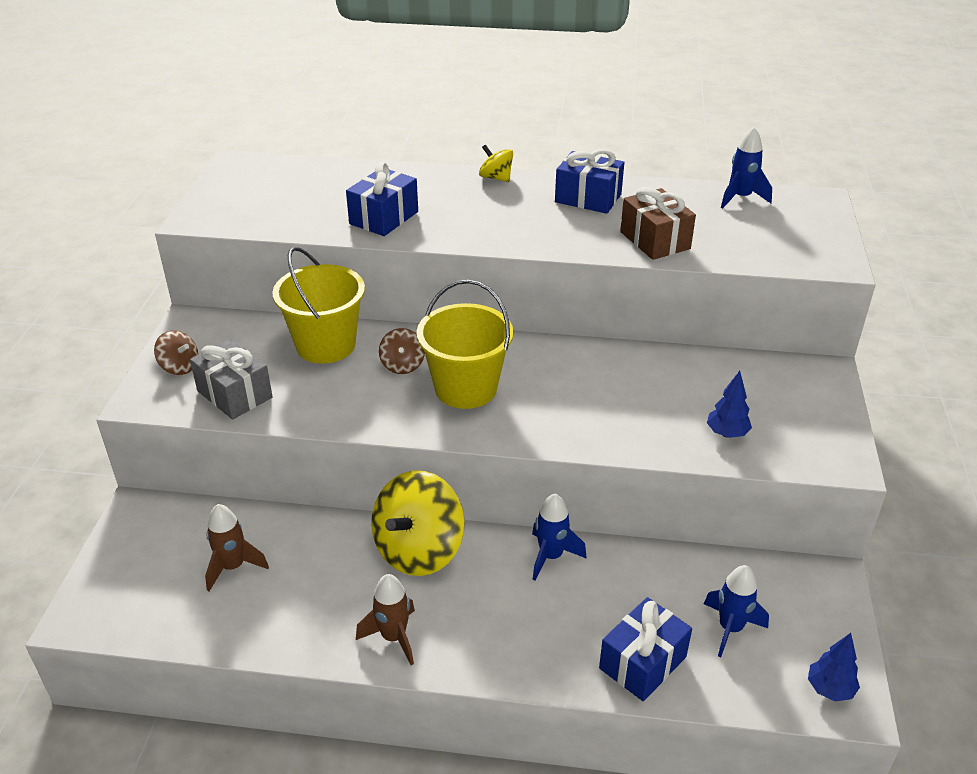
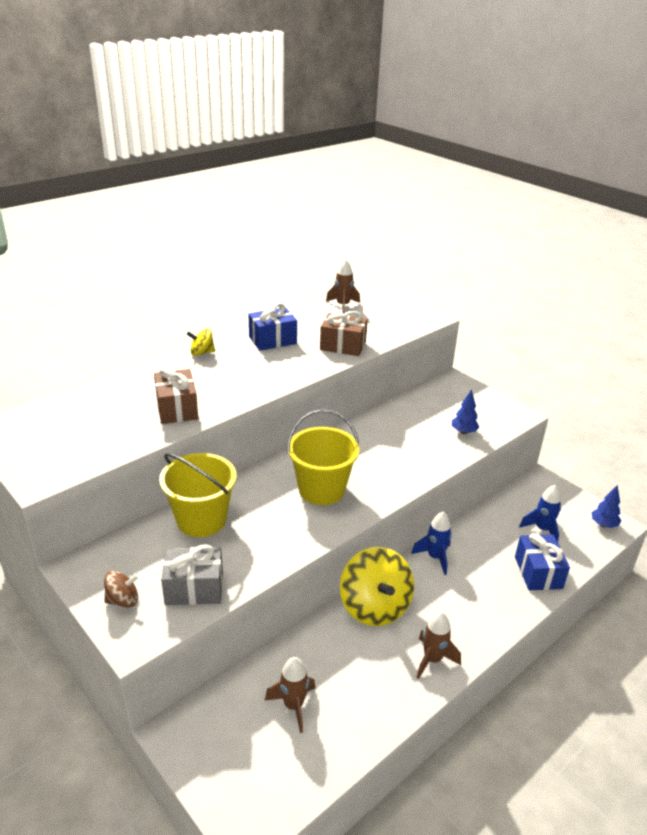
camera: 50 degrees left, 5 degrees down
(384, 218) = (177, 409): blue gift -> brown gift
(402, 365) = (267, 500): brown spinning top -> none
(741, 198) = (343, 306): blue rocket -> brown rocket

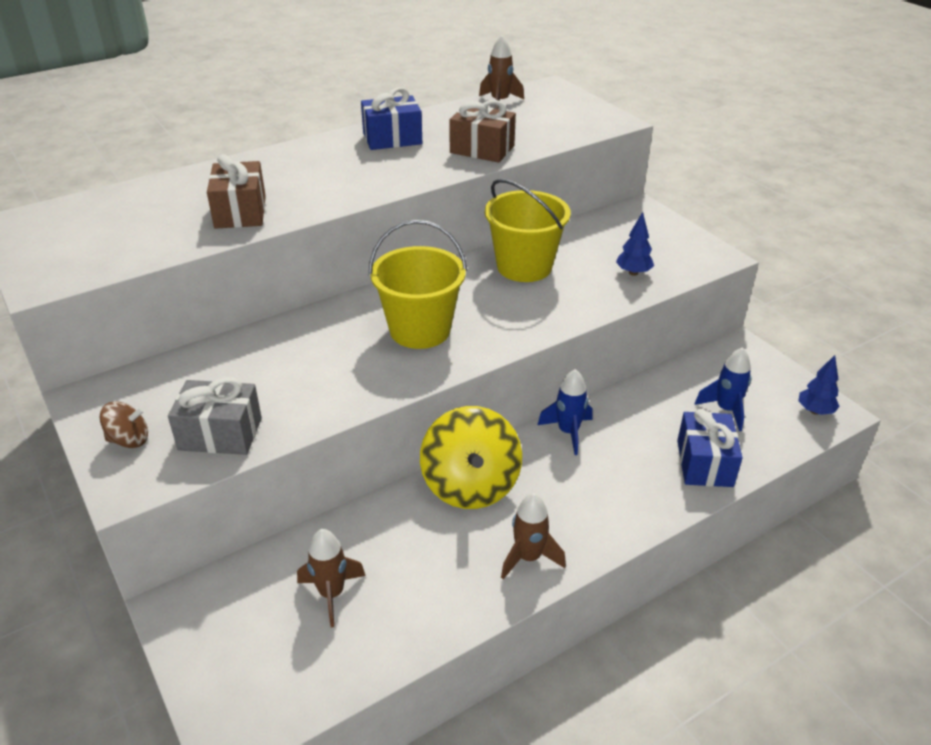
camera: 10 degrees right, 5 degrees up
(201, 520) = (256, 354): yellow bucket -> yellow bucket (524, 267)
(202, 353) = (296, 149): yellow spinning top -> none

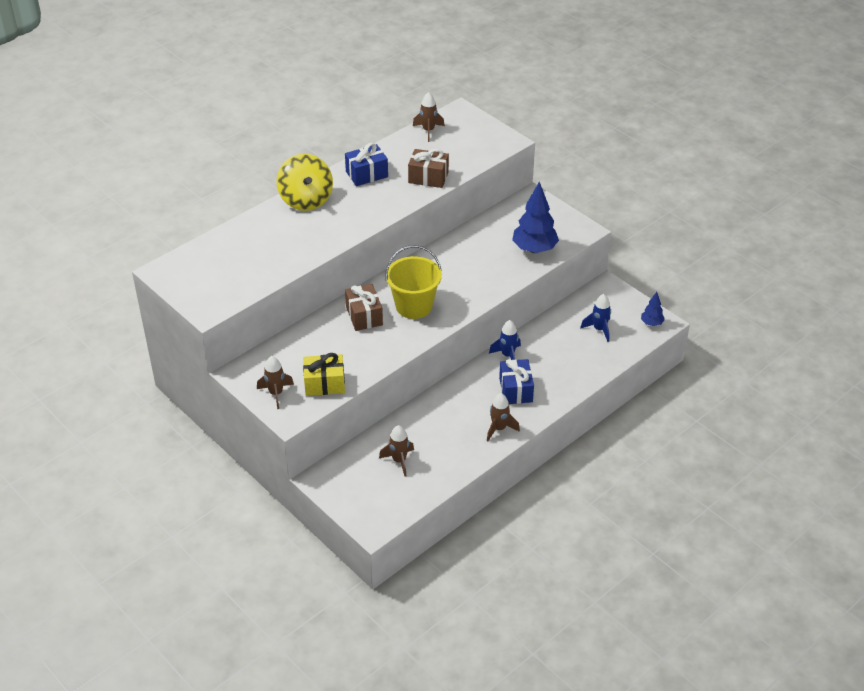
camera: 10 degrees left, 5 degrees up
(129, 440) = (276, 393): brown spinning top -> brown rocket
(220, 434) = (324, 384): grey gift -> yellow gift
(240, 212) = (296, 247): brown gift -> brown gift (364, 316)
(470, 485) = (458, 394): yellow spinning top -> yellow spinning top (306, 199)
(524, 267) = (465, 253): yellow bucket -> none
(633, 273) = (534, 249): blue tree -> blue tree, size x1.96
(704, 463) = (589, 364): blue gift -> blue gift (515, 390)

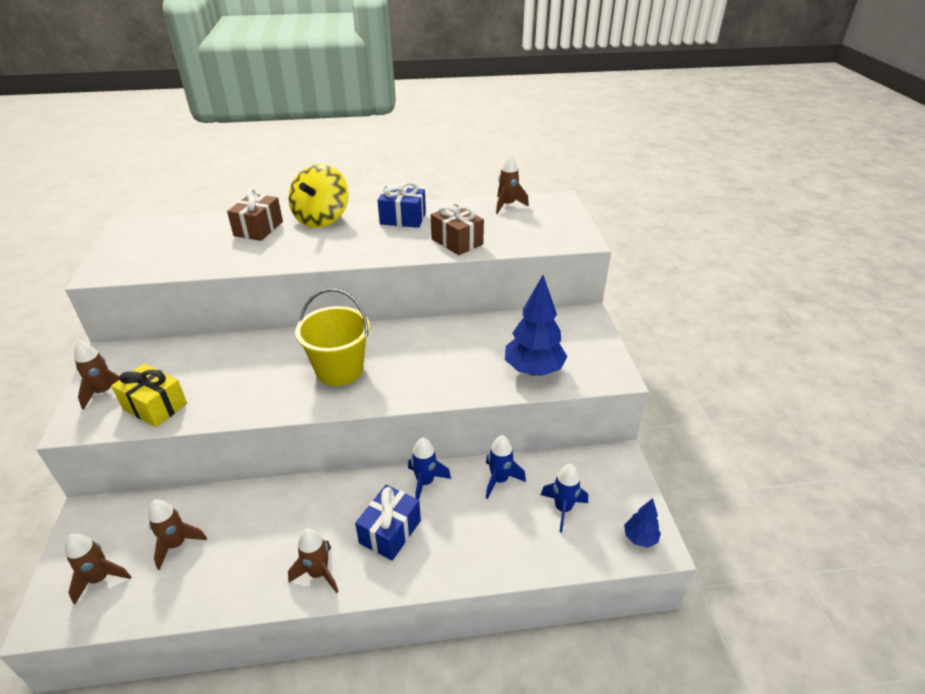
camera: 35 degrees right, 5 degrees down
(364, 316) = (282, 356): brown gift -> brown gift (258, 228)
(377, 498) = (100, 578): none -> brown rocket
(549, 332) = (499, 480): none -> blue rocket

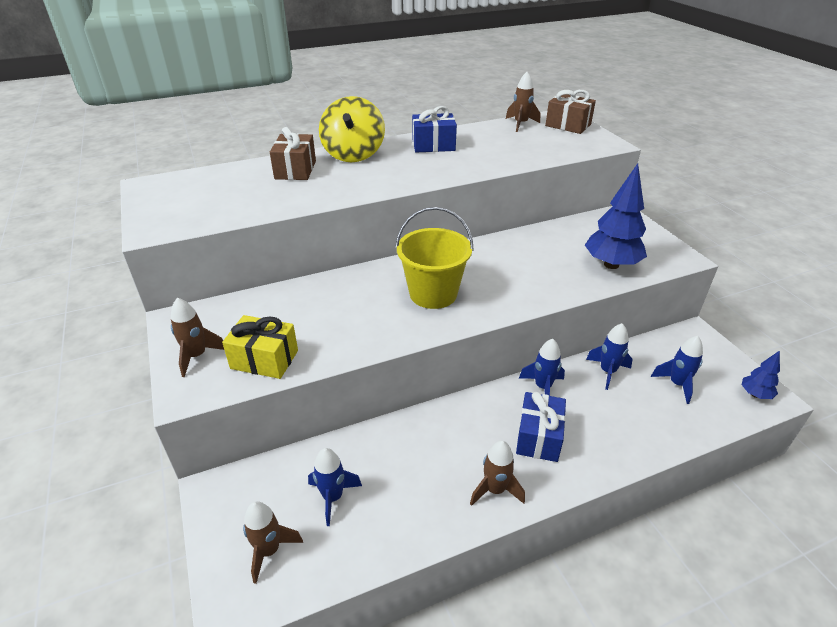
camera: 15 degrees left, 0 degrees up
(177, 544) = (333, 497): brown rocket -> blue rocket
(457, 241) = (500, 158): brown gift -> brown gift (568, 125)

